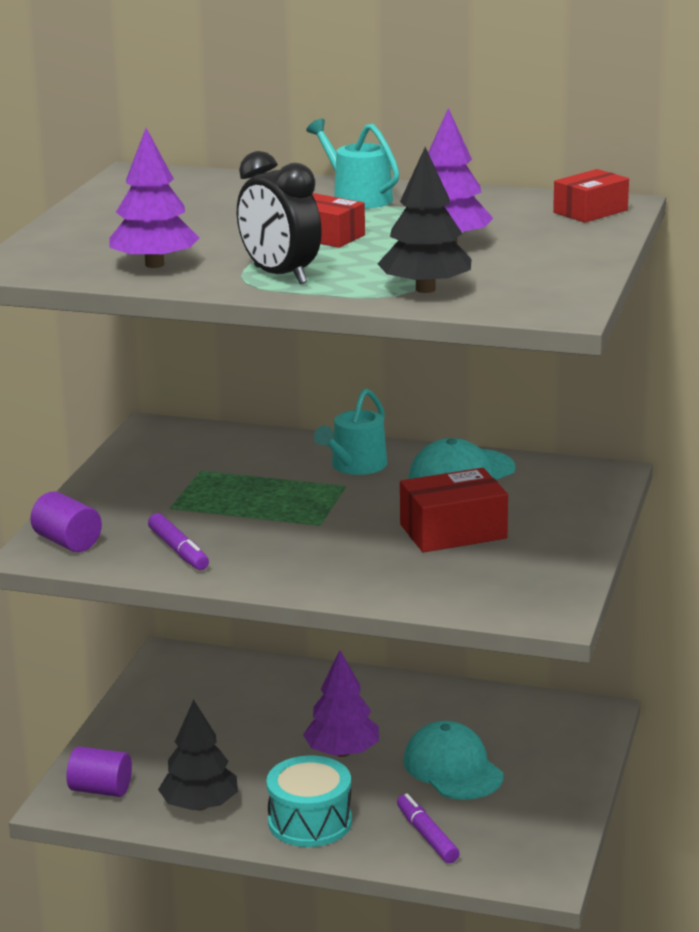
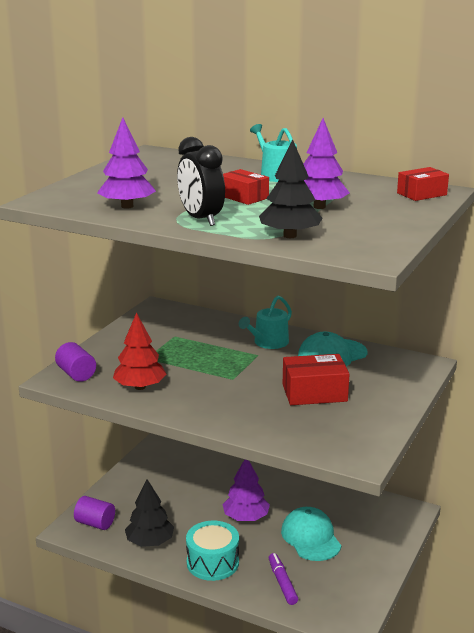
camera: 10 degrees right, 0 degrees up
(178, 550) = (140, 387): purple marker -> red tree

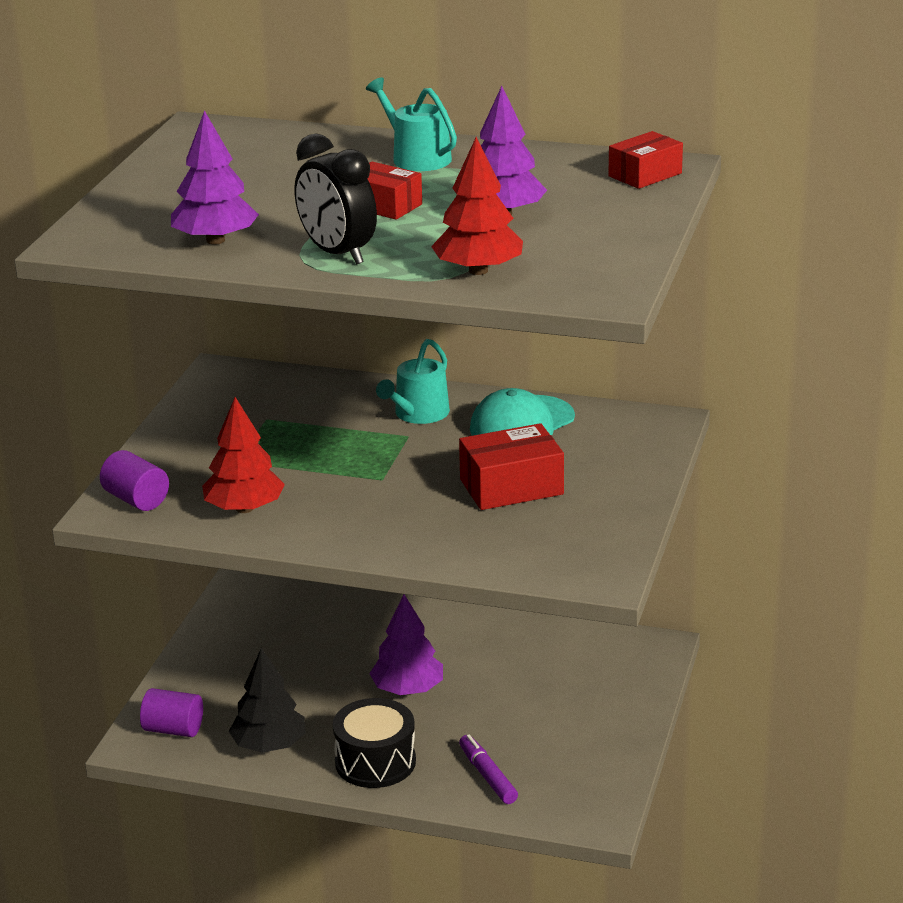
camera: 10 degrees left, 5 degrees up
(212, 562) = (375, 762): turquoise drum -> black drum
(289, 236) = (478, 270): black tree -> red tree
(311, 537) = (514, 706): turquoise cap -> none

